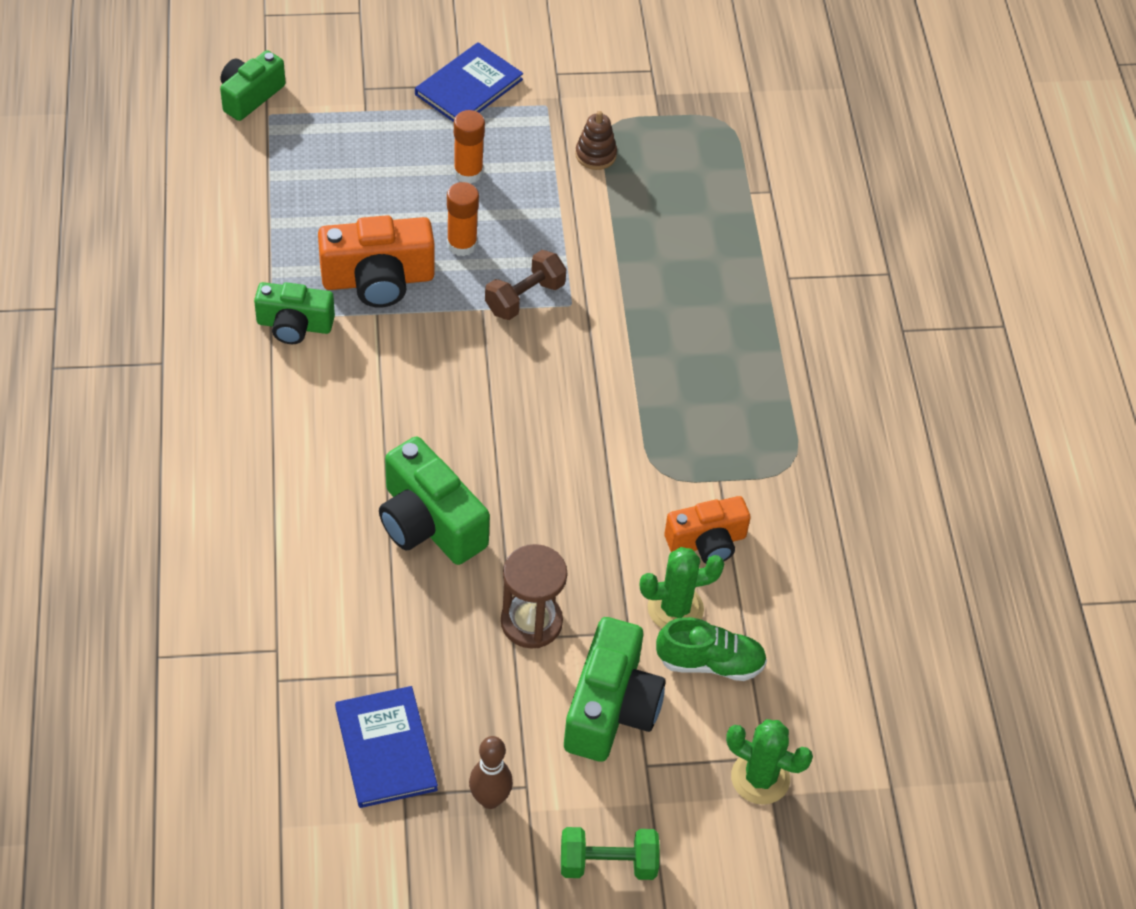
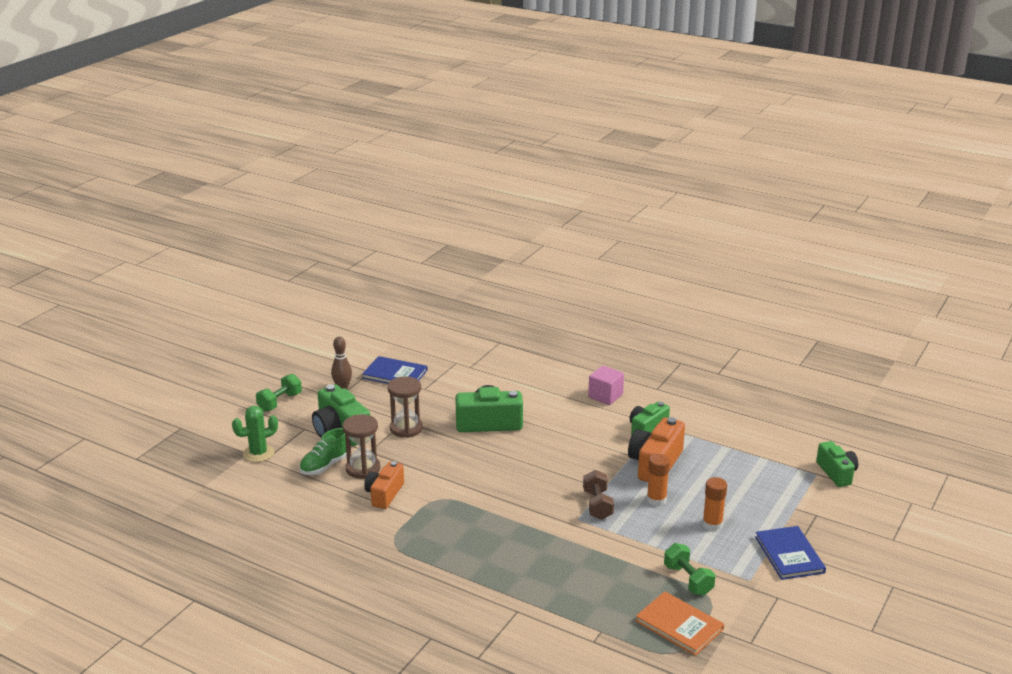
camera: 130 degrees right, 25 degrees down
(234, 416) = (605, 396): none -> pink cube
(595, 155) = (688, 580): brown stacking toy -> green dumbbell
(675, 608) = (363, 469): green cactus -> brown hourglass
(678, 133) = (679, 625): none -> orange book

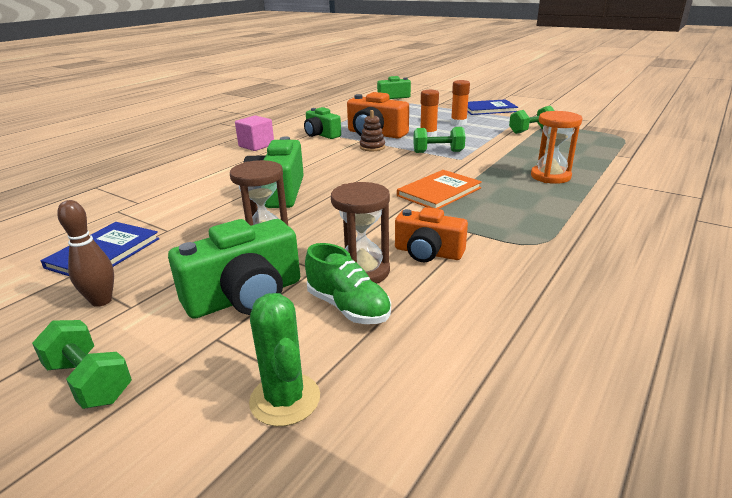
camera: 85 degrees left, 0 degrees up
(529, 571) = (550, 176): none -> orange hourglass
(597, 505) = (438, 152): brown dumbbell -> green dumbbell
(608, 463) = (372, 147): none -> brown stacking toy
(679, 625) = (587, 134): orange book -> orange book (439, 192)

